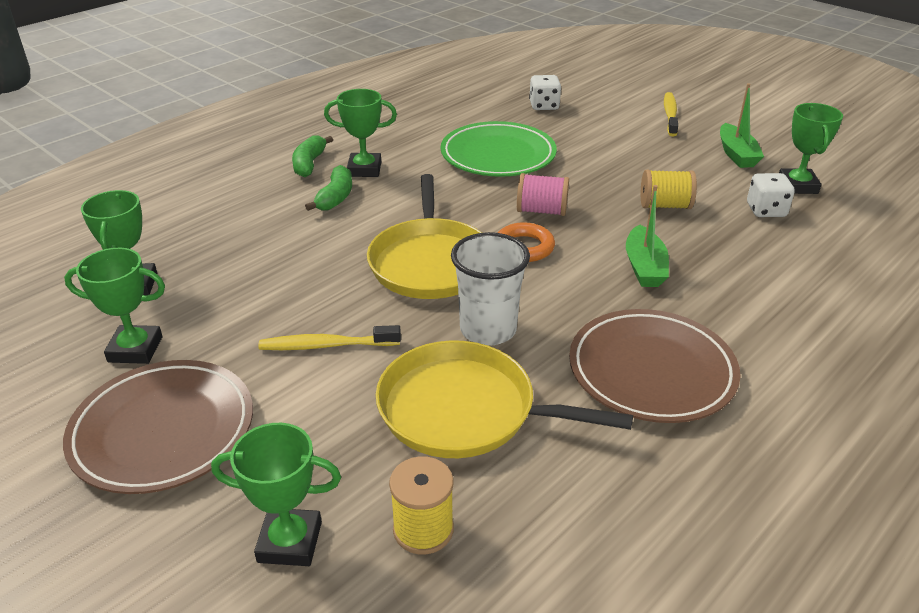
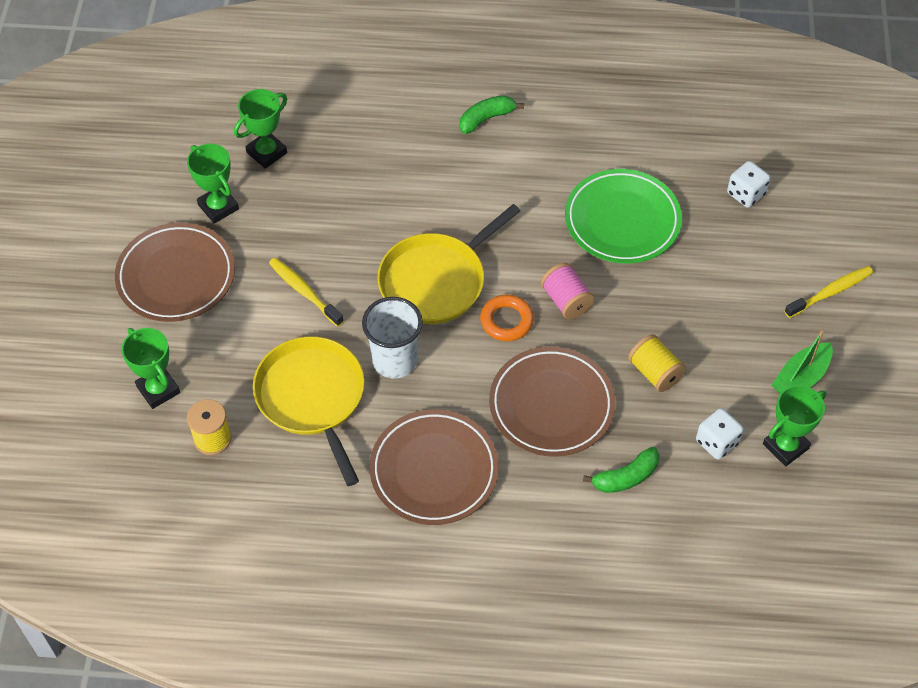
camera: 50 degrees right, 20 degrees up
(335, 197) = (459, 170): green banana -> green banana (626, 477)
(364, 169) = (513, 156): green trophy -> none
(644, 267) = (551, 405): green boat -> brown plate

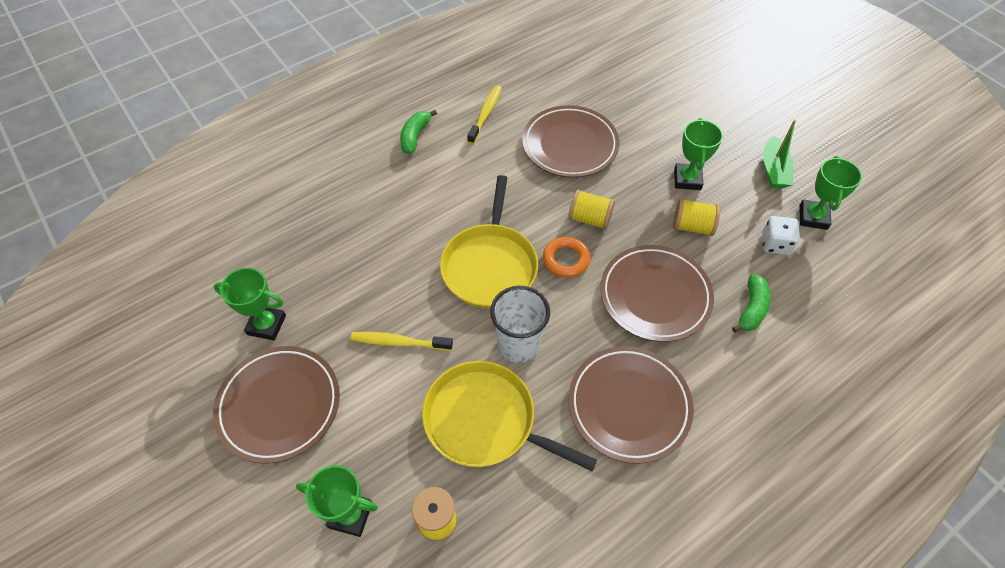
camera: 40 degrees left, 0 degrees up
(267, 153) = (270, 258): green trophy -> green trophy (687, 179)
(566, 300) = (589, 219): pink spool -> yellow spool
(622, 220) = (570, 145): green plate -> brown plate
(746, 194) = (624, 84): white dice -> none
(830, 292) = (731, 110): yellow toothbrush -> yellow toothbrush (485, 114)

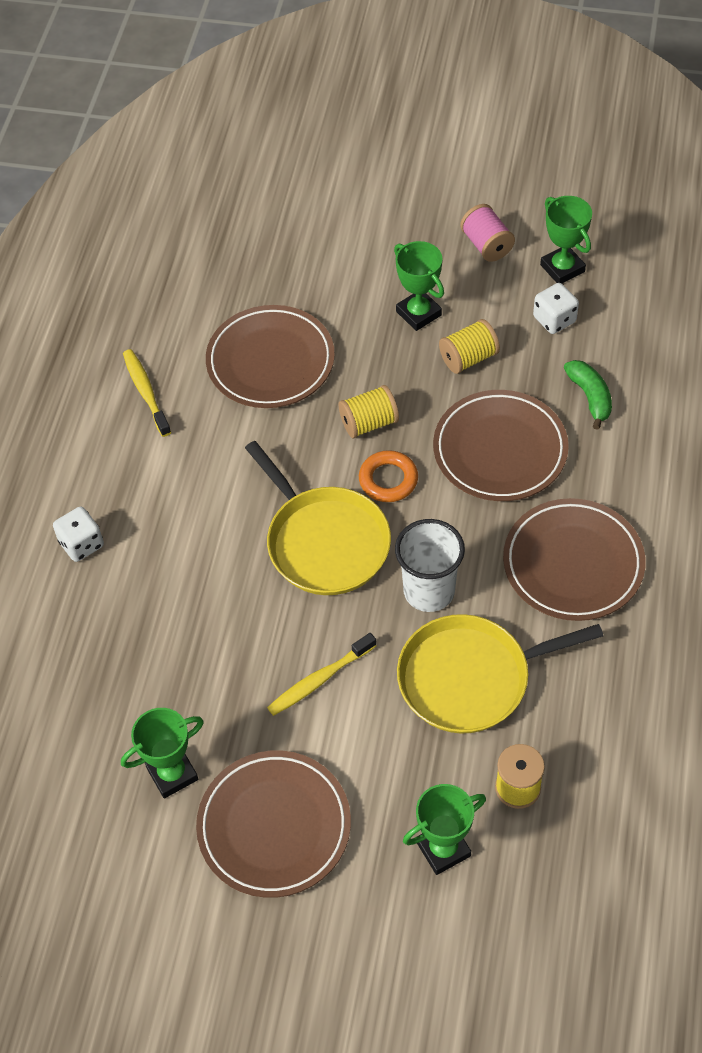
camera: 40 degrees left, 0 degrees up
(366, 166) = (81, 544): none -> white dice
(415, 136) = (97, 472): green banana -> none
(773, 170) = (486, 245): green boat -> pink spool

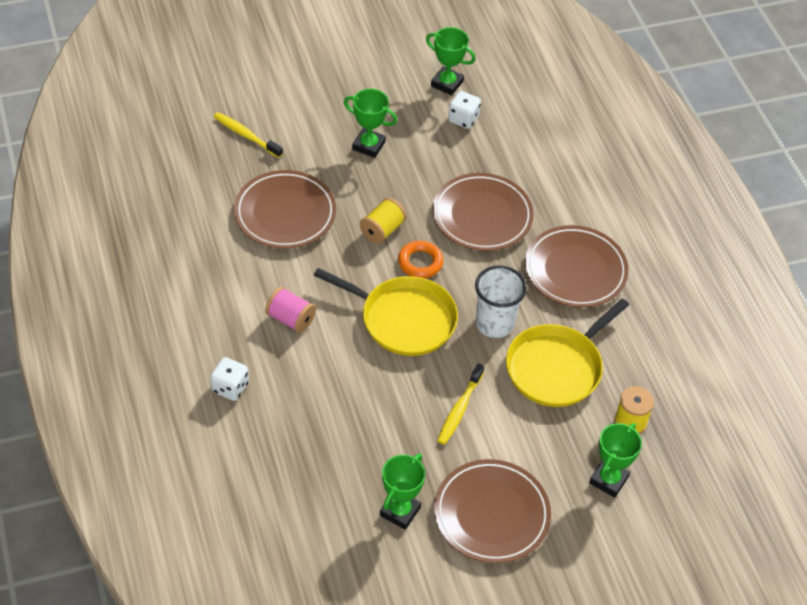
camera: 35 degrees left, 5 degrees down
(146, 392) = (207, 266): yellow toothbrush -> yellow toothbrush (246, 135)
(468, 358) = (422, 163): yellow spool -> none
(486, 245) = (386, 85): pink spool -> pink spool (290, 319)
(590, 397) = (518, 161): green banana -> none

